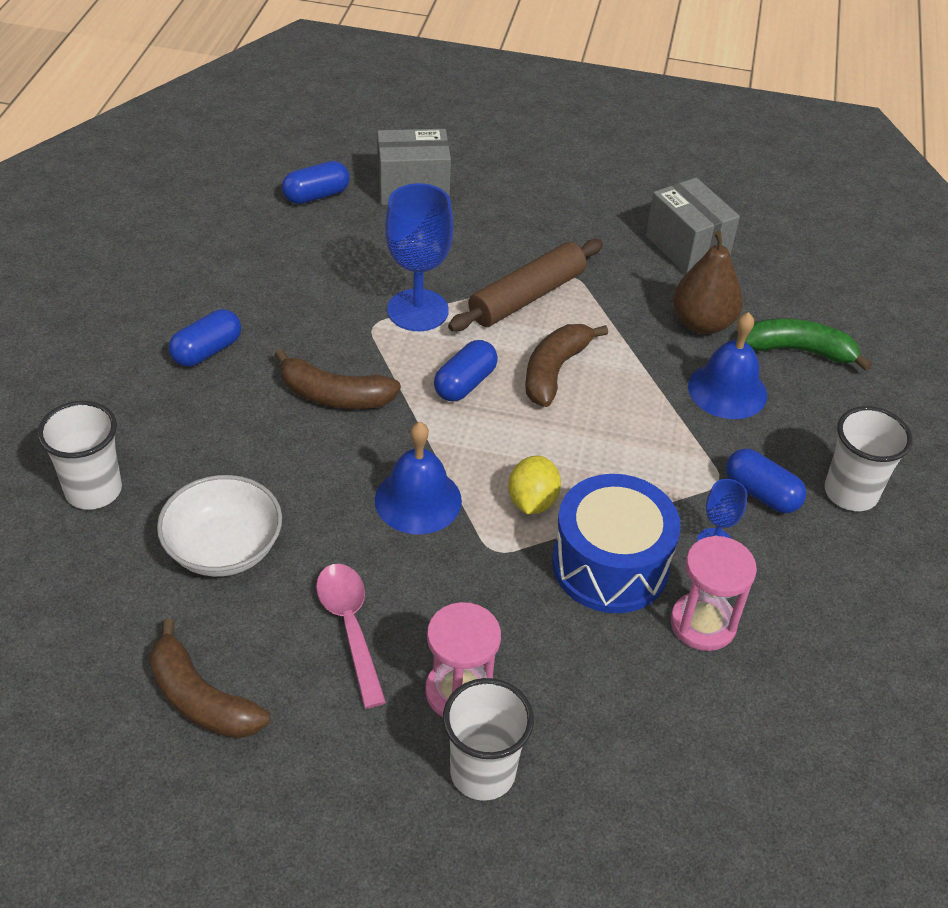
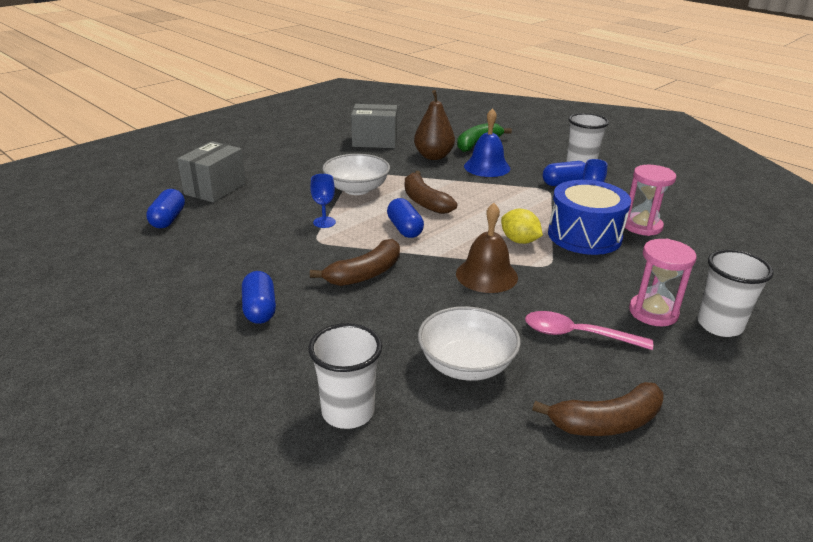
camera: 55 degrees left, 15 degrees down
(418, 310) = (324, 222): blue goblet -> blue goblet, size x0.50
(418, 500) = (486, 275): blue bell -> brown bell
(527, 297) = (356, 189): brown rolling pin -> white bowl

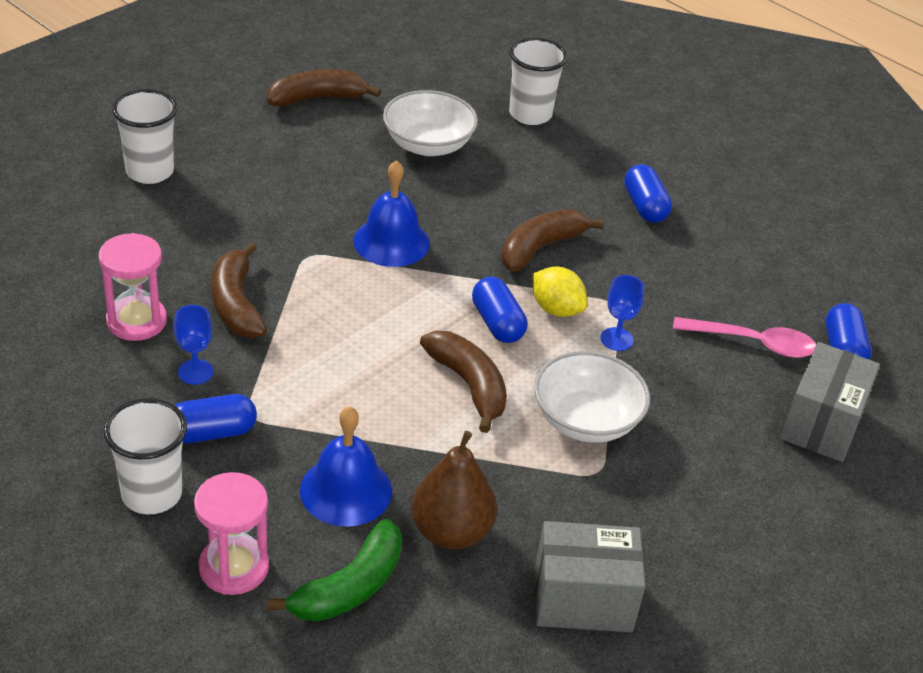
camera: 175 degrees right, 10 degrees up
(486, 275) = (391, 242): brown bell -> blue bell
(519, 241) = (335, 296): yellow lemon -> yellow lemon (556, 309)
(577, 335) = (310, 167): pink spoon -> pink spoon (753, 343)
(584, 235) = (236, 304): blue drum -> brown banana
(653, 312) = (213, 188): pink hourglass -> pink hourglass (234, 567)

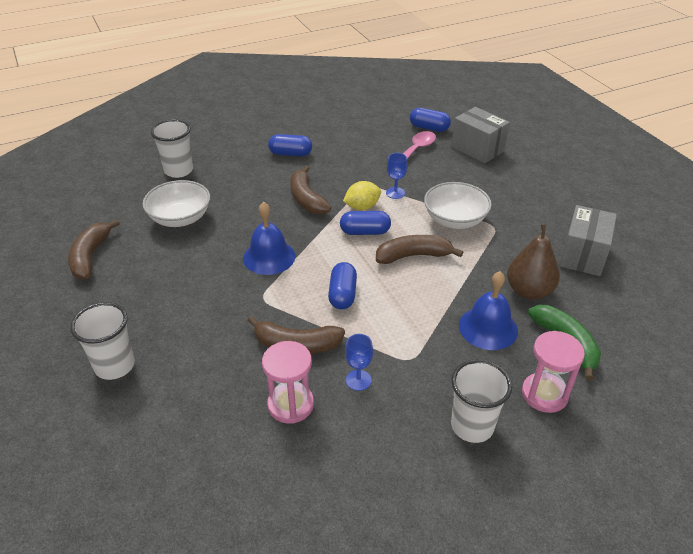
camera: 65 degrees left, 0 degrees up
(212, 433) = (421, 382): blue capsule -> blue capsule (342, 294)

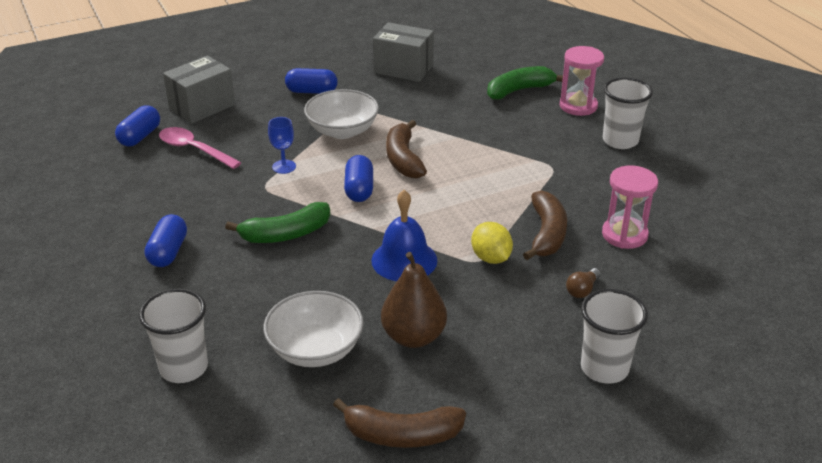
camera: 90 degrees left, 5 degrees down
(213, 362) = (582, 290): none -> brown light bulb
(306, 199) = (286, 234): brown banana -> green banana
(342, 294) = (468, 205): blue capsule -> blue capsule (311, 91)
(358, 380) = (585, 196): blue goblet -> none
(362, 207) = (310, 191): yellow lemon -> yellow lemon (491, 258)
(488, 328) = (506, 124): blue bell -> none
(529, 291) = (455, 100): brown pear -> brown pear (413, 337)

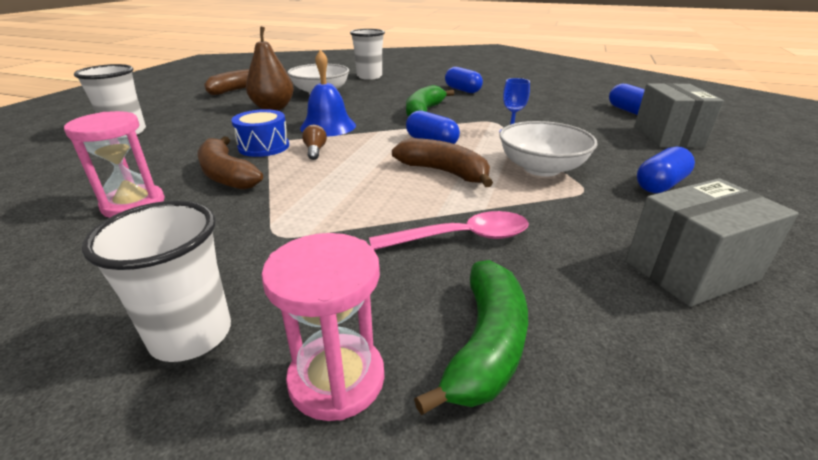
camera: 135 degrees right, 5 degrees down
(194, 149) = (583, 118): pink spoon -> pink spoon (461, 238)
(491, 258) = (264, 146): yellow lemon -> blue drum
(582, 290) = (164, 156): brown light bulb -> brown light bulb (315, 151)

